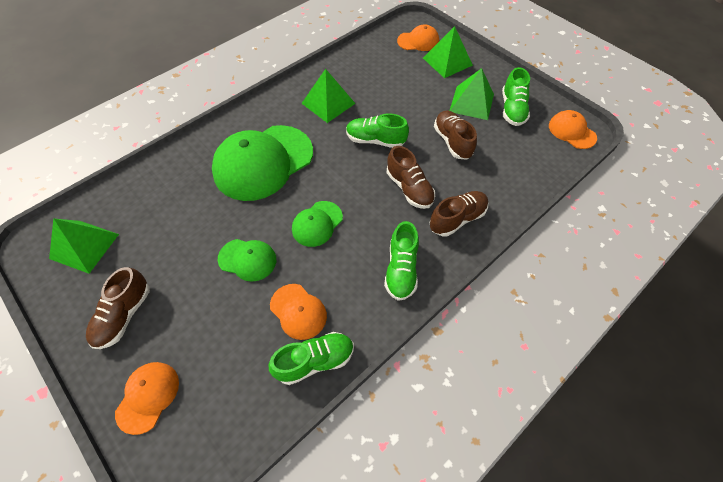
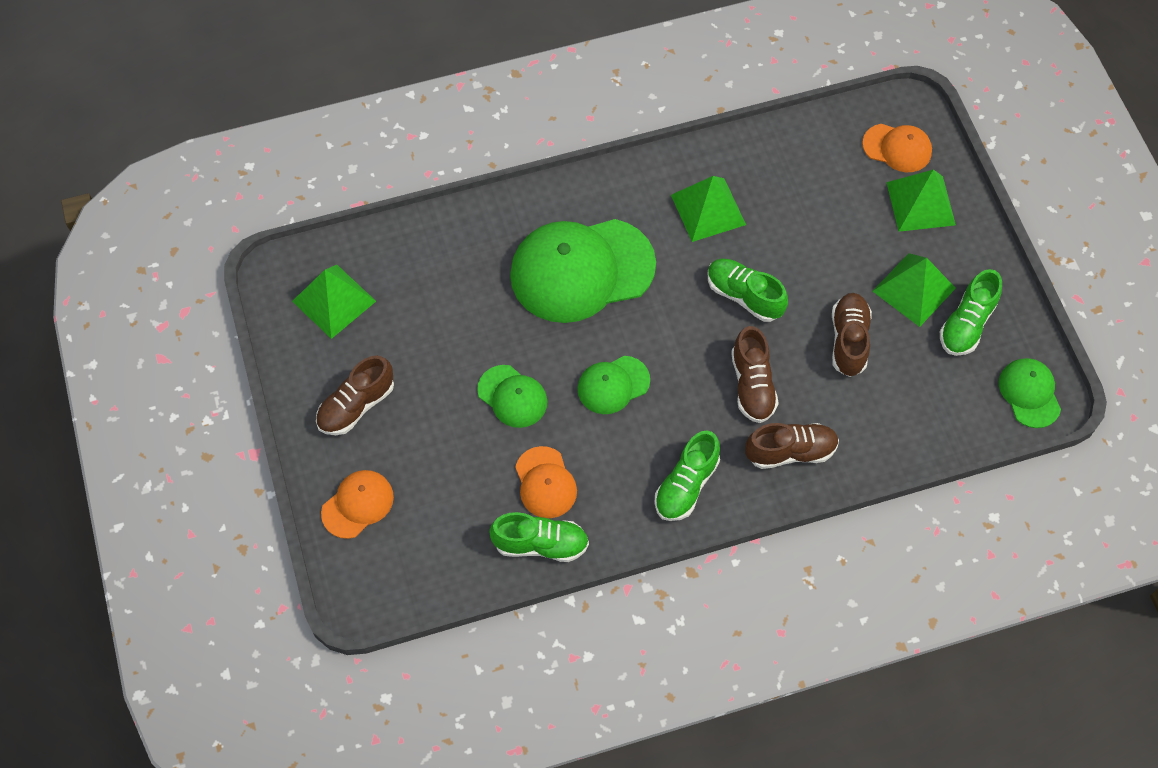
camera: 25 degrees right, 5 degrees up
(571, 131) = (1029, 393): orange cap -> green cap

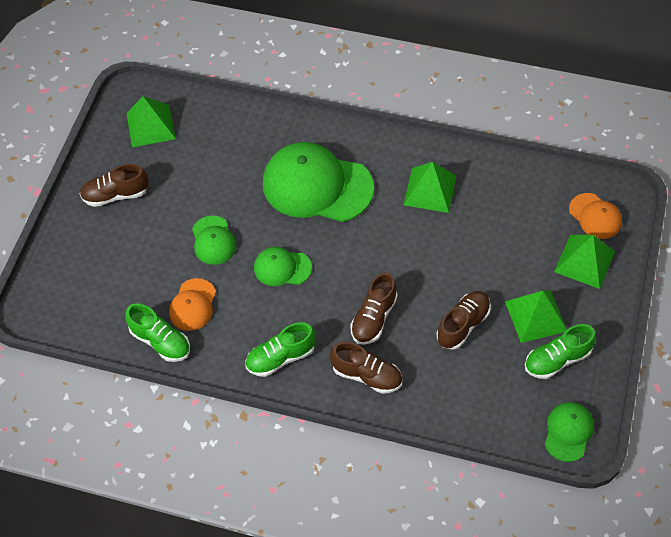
camera: 35 degrees right, 5 degrees down
(358, 504) = (71, 254): orange cap -> none
(744, 296) = (412, 258): green shoe -> none

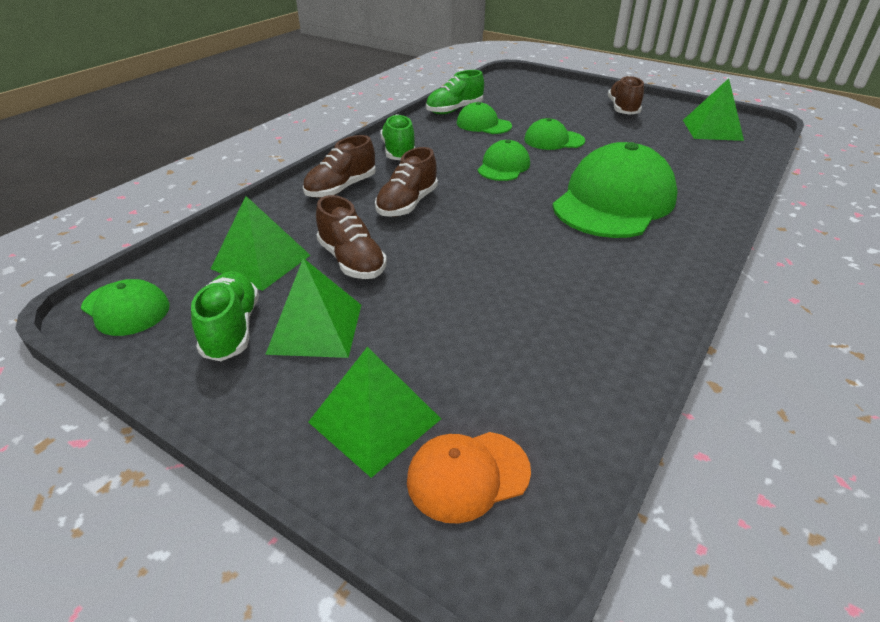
camera: 105 degrees right, 20 degrees down
(193, 305) = (483, 124): orange cap -> green cap
(374, 318) = (407, 204): brown shoe -> brown shoe turned 105 degrees counterclockwise
(430, 190) = (587, 283): green pyramid -> green pyramid (261, 261)

